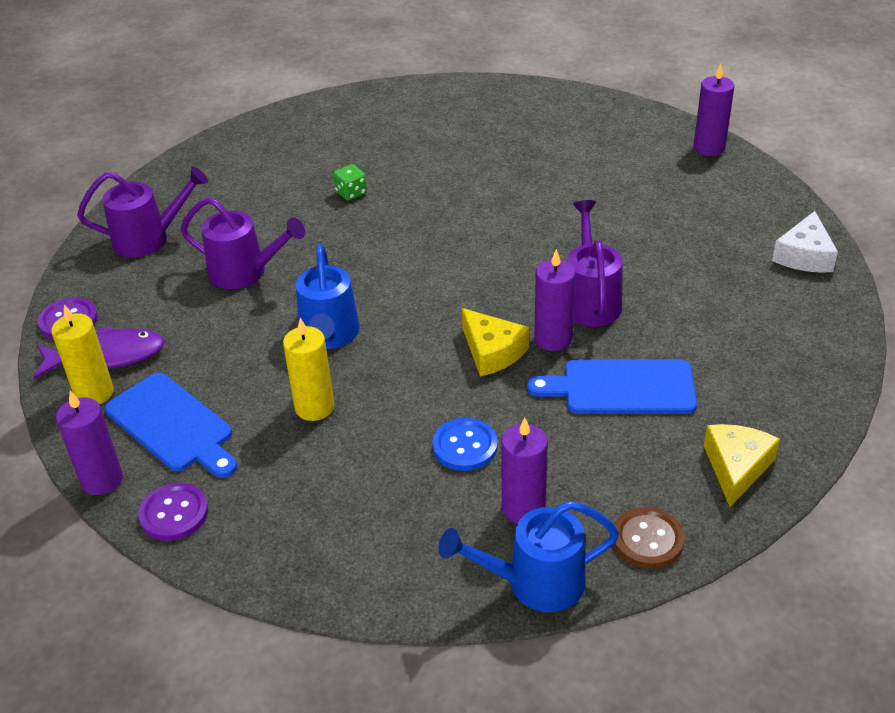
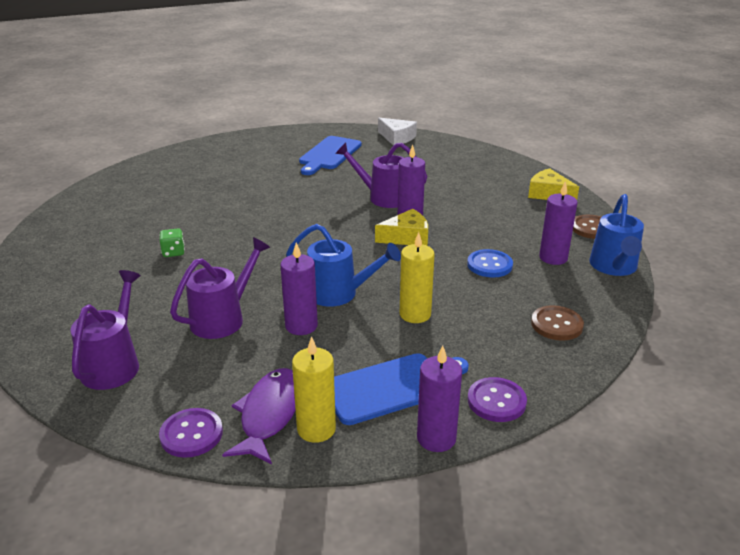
camera: 70 degrees left, 10 degrees down
(348, 540) = (556, 324): none -> brown button
(621, 388) = (468, 207): blue cutting board -> blue cutting board (329, 154)
(709, 148) = (276, 134): purple candle -> purple candle (301, 326)

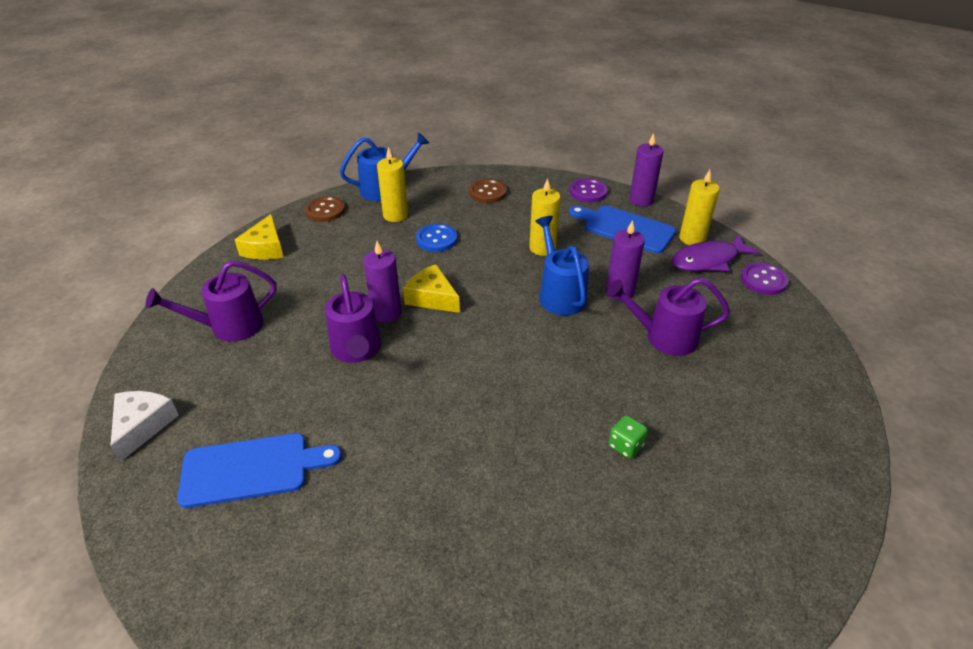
camera: 125 degrees left, 10 degrees up
(114, 363) = (779, 359): purple watering can -> purple watering can (228, 327)
(553, 258) = (395, 215): purple candle -> yellow candle

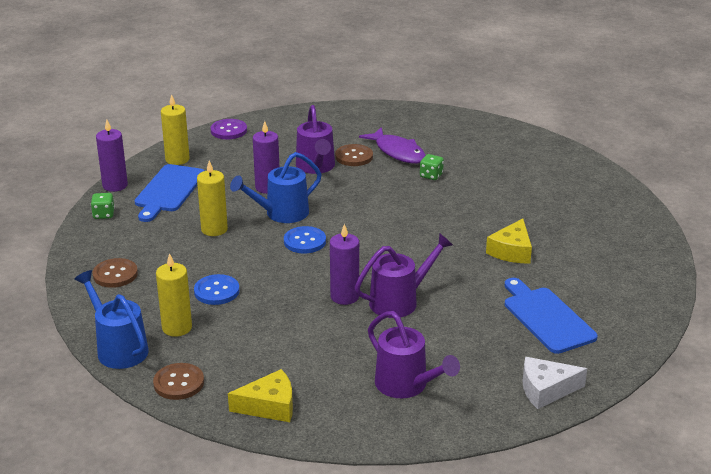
camera: 105 degrees left, 10 degrees down
(432, 297) = (312, 276): yellow cheese -> yellow cheese (512, 251)
(498, 302) = (305, 241): none -> blue button
(588, 192) = (103, 214): purple button -> green dice
(689, 376) = (354, 157): none -> brown button
(708, 260) = (208, 152): purple fish -> purple fish (398, 152)

